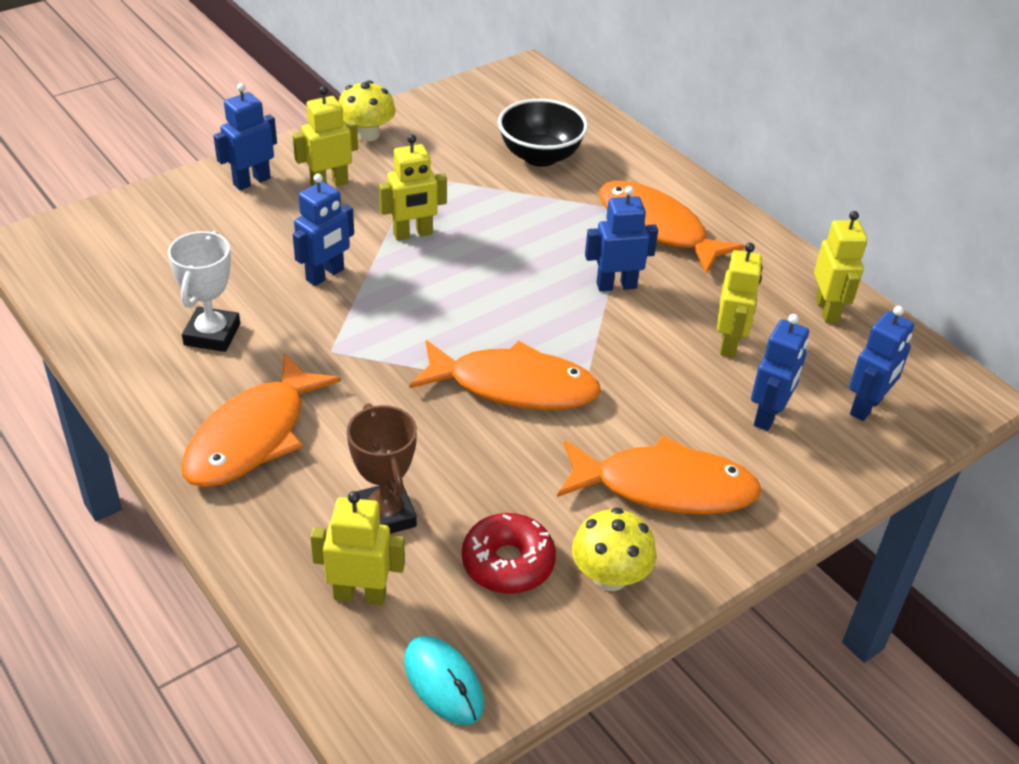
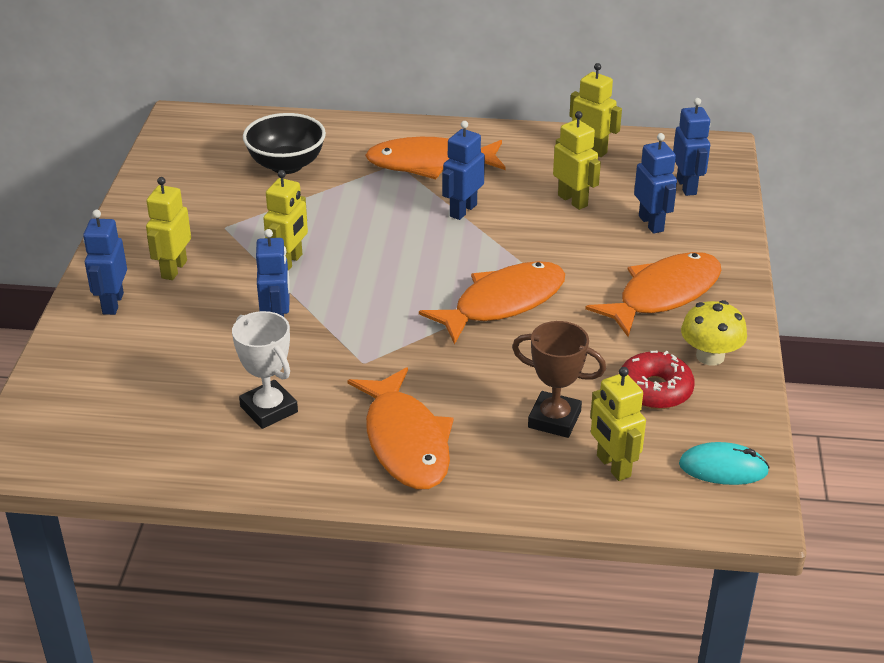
camera: 45 degrees left, 5 degrees down
(360, 595) = (613, 466): yellow robot -> yellow robot turned 75 degrees counterclockwise
(367, 134) = (141, 222): yellow mushroom -> none

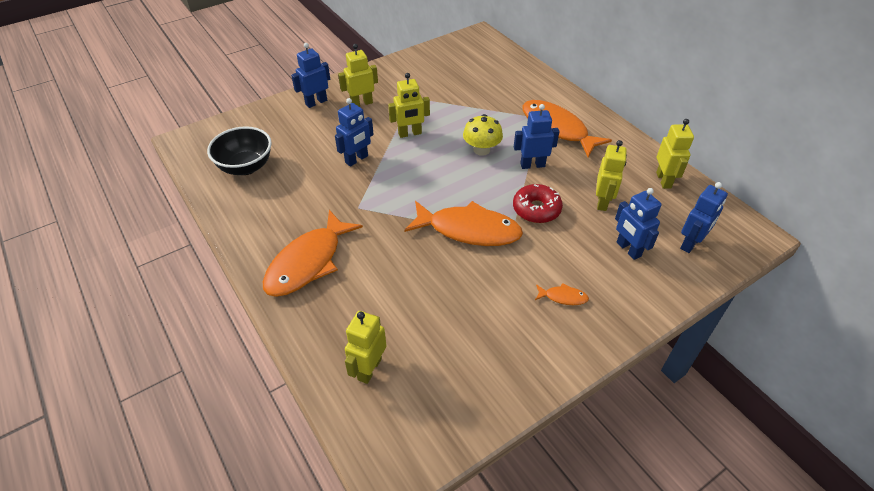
camera: 50 degrees right, 10 degrees up
(269, 409) = (287, 197): white trophy -> none
(286, 165) = (487, 85): black bowl -> black bowl (246, 167)
(554, 419) = (387, 315): brown trophy -> none
(651, 223) = (628, 249): blue robot -> blue robot turned 120 degrees clockwise
(655, 390) = (463, 348): red donut -> red donut (536, 209)
(663, 295) = (563, 297): orange fish -> orange fish, size x0.42
(710, 356) = (528, 358): yellow mushroom -> yellow mushroom (481, 150)
(723, 468) = (420, 431): turquoise mouse -> none

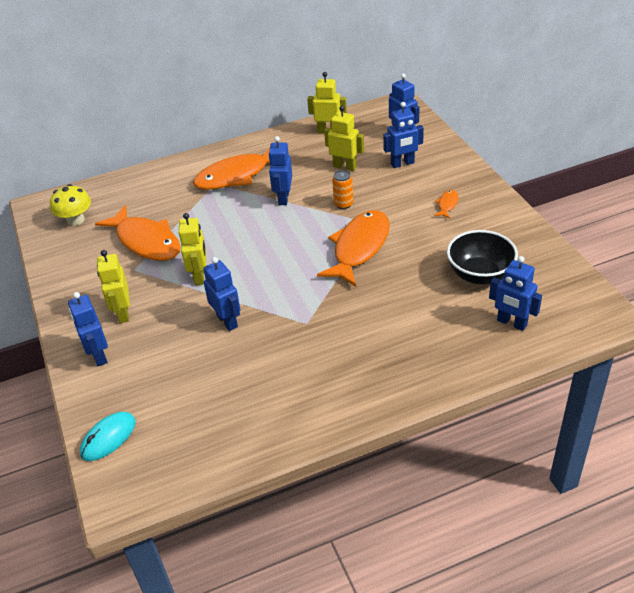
camera: 75 degrees left, 5 degrees down
(237, 125) = (108, 438): none -> turquoise mouse
(246, 167) = (202, 424): black bowl -> black bowl (479, 275)
(308, 262) = (378, 363): orange fish -> orange fish (146, 241)
(369, 369) = (511, 323): yellow robot -> blue robot
(481, 150) = (248, 227): yellow mushroom -> yellow mushroom (75, 220)
(536, 209) = (343, 204): red donut -> orange can

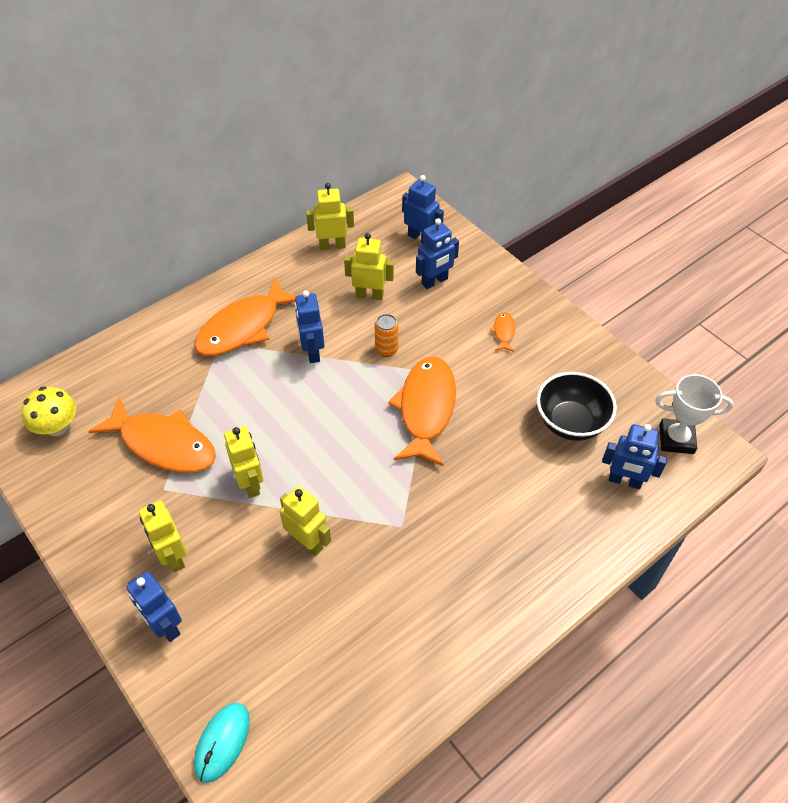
camera: 20 degrees left, 10 degrees up
(227, 321) = (307, 542): blue robot -> yellow robot
(572, 300) = (676, 439): none -> white trophy

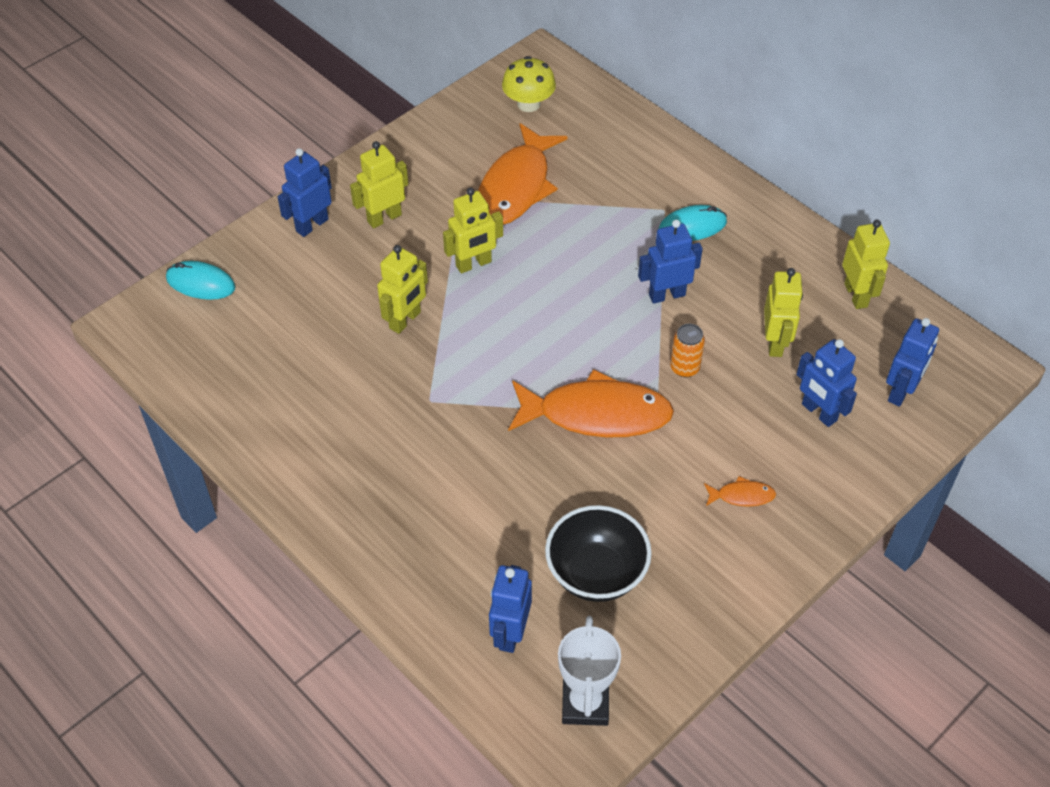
camera: 85 degrees right, 0 degrees up
(243, 327) = (692, 226): orange fish -> turquoise mouse

